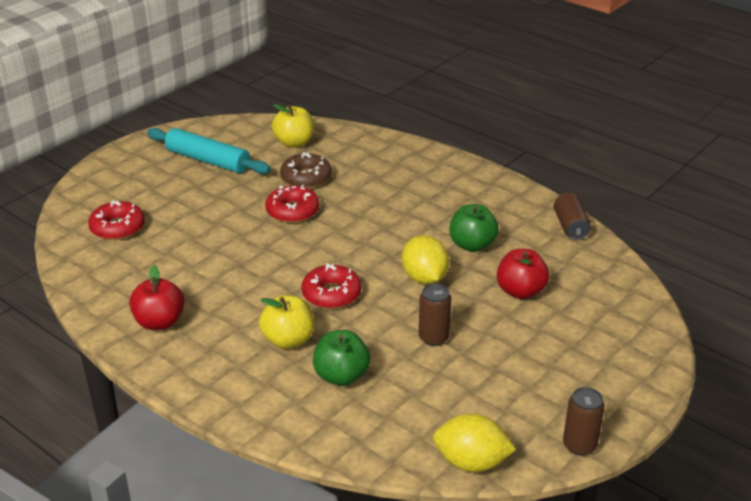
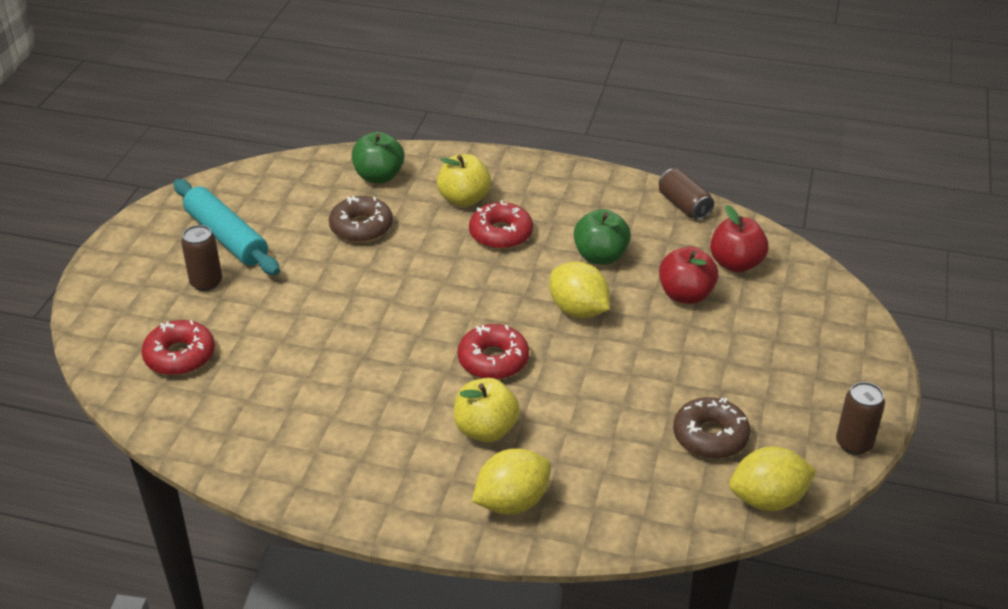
camera: 25 degrees left, 5 degrees up
(159, 322) = (323, 457): red apple -> red apple (736, 264)
(208, 160) = (227, 237): turquoise rolling pin -> turquoise rolling pin turned 45 degrees clockwise
(268, 396) = (512, 502): none -> yellow lemon
(292, 211) = (376, 273): red donut -> red donut (501, 234)
(294, 143) = (314, 187): yellow apple -> yellow apple (464, 199)
(341, 376) = (572, 451): green apple -> green apple (379, 176)
(433, 338) = (636, 375): brown can -> brown can (206, 282)
(459, 400) = (710, 436): none -> brown donut

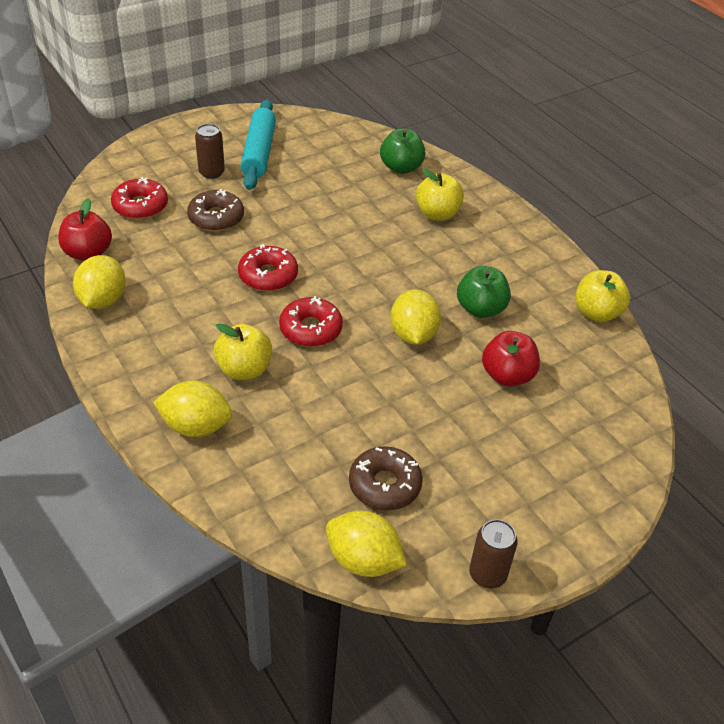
camera: 40 degrees right, 5 degrees up
(273, 461) = (103, 300): none -> yellow lemon
(361, 227) = (346, 193): brown donut -> brown donut (216, 218)
(501, 234) = (431, 251): red donut -> red donut (268, 276)
(684, 205) = (596, 313): brown can -> yellow apple
(736, 264) = (579, 379): red apple -> red apple (88, 253)

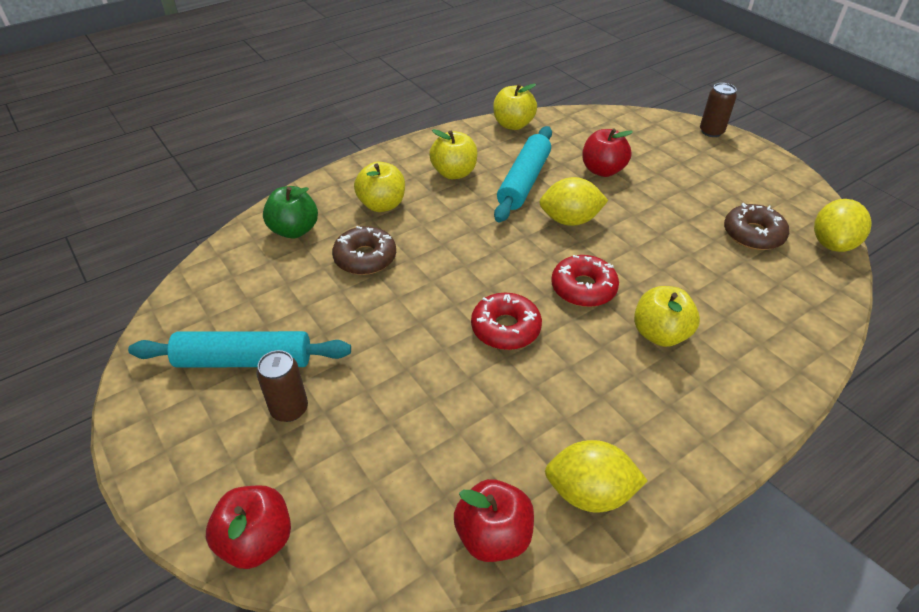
camera: 90 degrees left, 0 degrees up
(119, 165) = (257, 541): none -> red apple
(140, 206) = (372, 487): red donut -> none
(196, 426) = (754, 363): yellow lemon -> none
(216, 218) = (397, 390): brown donut -> brown donut (365, 258)
(480, 309) = (523, 181): green apple -> turquoise rolling pin
(487, 574) = (803, 186): brown can -> brown can (711, 131)
(492, 261) = (454, 173): none -> yellow apple

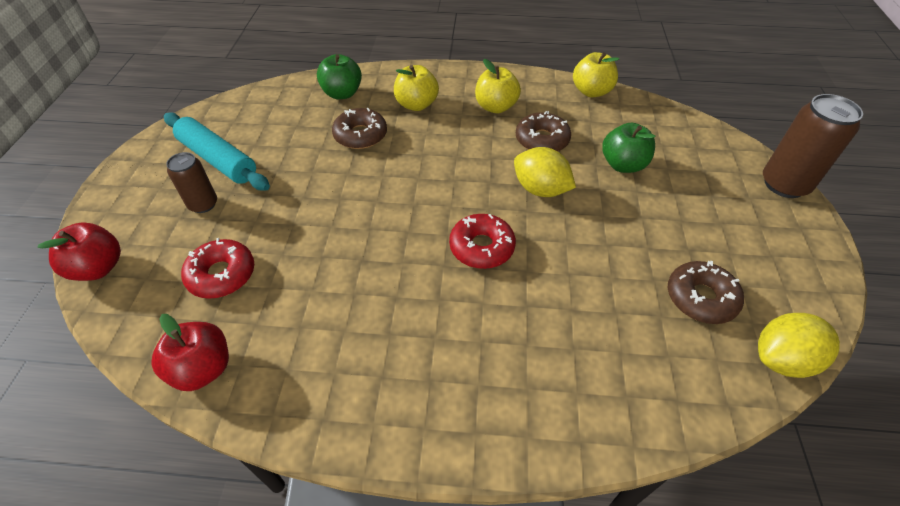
camera: 40 degrees right, 5 degrees up
(505, 328) = (387, 239): red donut -> red donut (222, 275)
(523, 181) = (542, 140): turquoise rolling pin -> brown donut
(589, 493) = (292, 393): yellow lemon -> none
(602, 170) = (623, 165): red apple -> green apple
(660, 334) = (496, 322): yellow apple -> none
(711, 131) = (784, 184): brown can -> brown can, size x1.67

